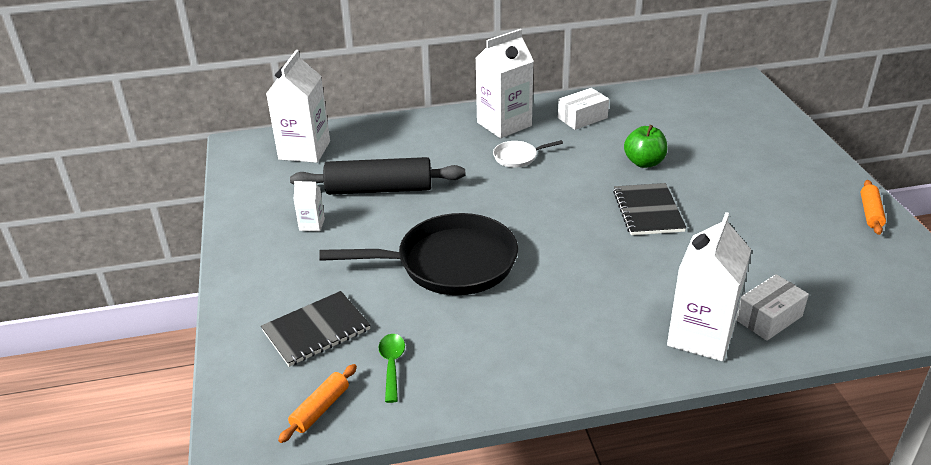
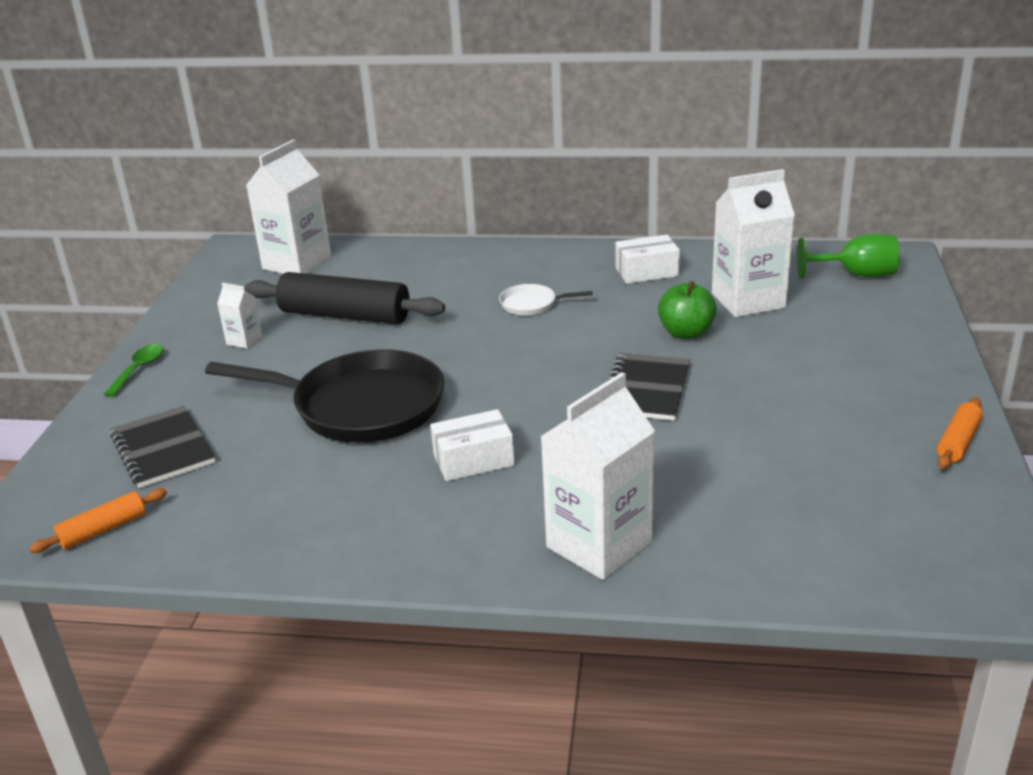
camera: 20 degrees right, 5 degrees down
(316, 330) = (163, 449): black notebook -> black notebook turned 75 degrees clockwise
(392, 365) = (212, 501): green spoon -> green spoon (139, 370)
(504, 124) = (544, 266): white carton -> white carton (748, 300)
(725, 100) = (856, 275): none -> green goblet
(768, 318) = (706, 542): white box -> white box (473, 460)

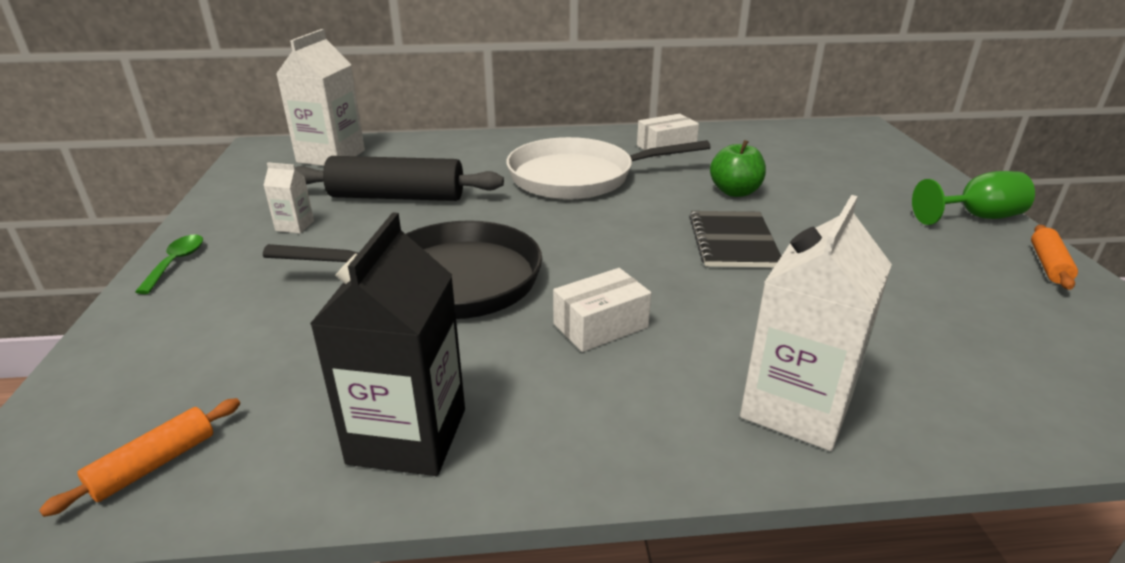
camera: 15 degrees left, 0 degrees up
(163, 449) = (222, 348): black notebook -> none
(283, 531) = (407, 436): none -> black carton
(532, 304) = (578, 177): white pan -> white pan, size x2.31
(748, 300) = (769, 164): white carton -> none
(856, 275) = (842, 141): green goblet -> green goblet (976, 217)

